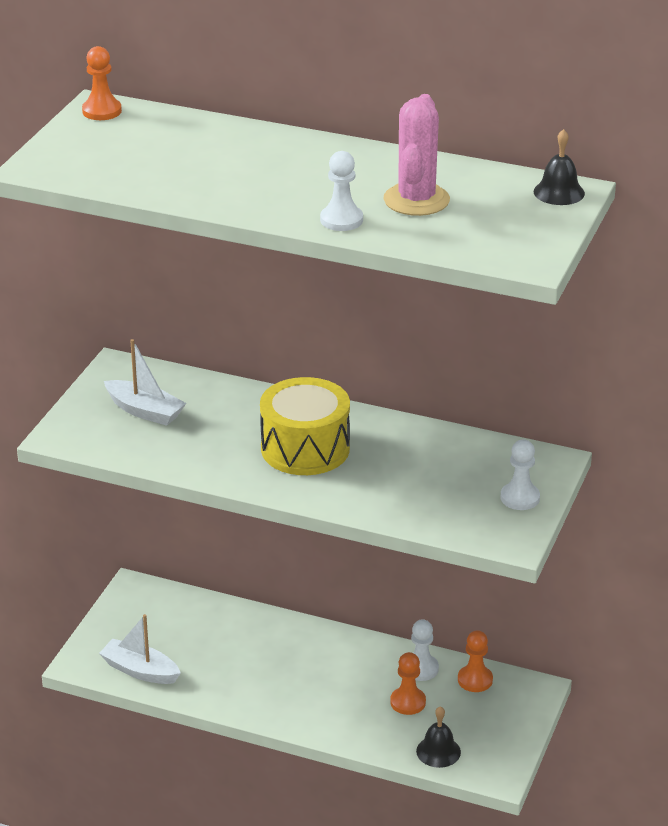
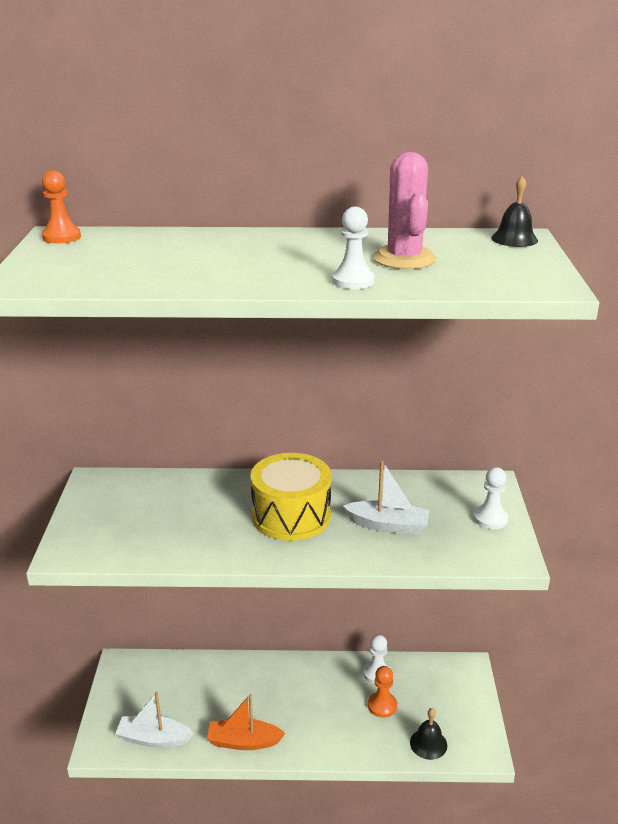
camera: 20 degrees left, 5 degrees down
(145, 411) = (134, 513): white boat -> white boat (388, 525)
(234, 697) = (243, 741): none -> orange boat
(475, 680) = (421, 672): orange pawn -> none

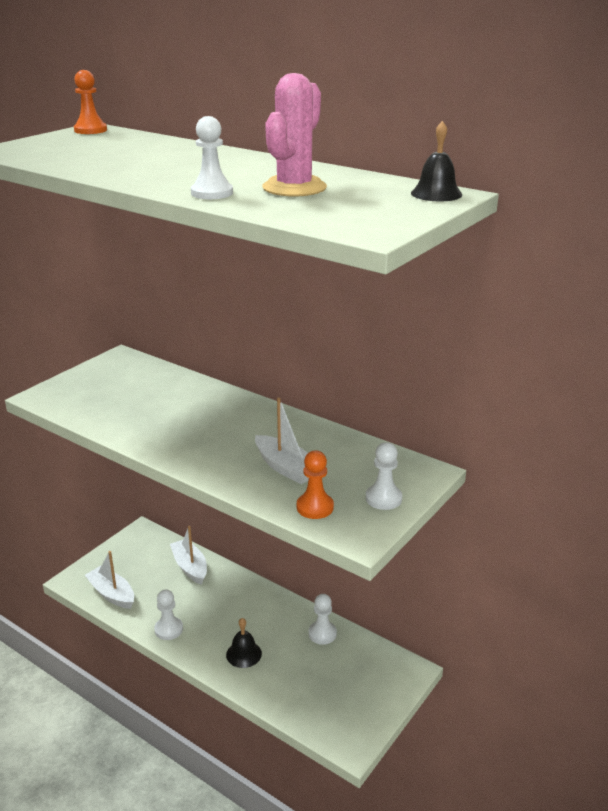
camera: 35 degrees right, 0 degrees up
(204, 674) = (190, 567): none -> white boat
(243, 741) = (168, 629): orange boat -> white pawn
(291, 516) = (220, 431): yellow drum -> none
(382, 705) = (300, 660): orange pawn -> orange pawn (315, 507)
(428, 743) = (308, 711): black bell -> black bell (243, 654)

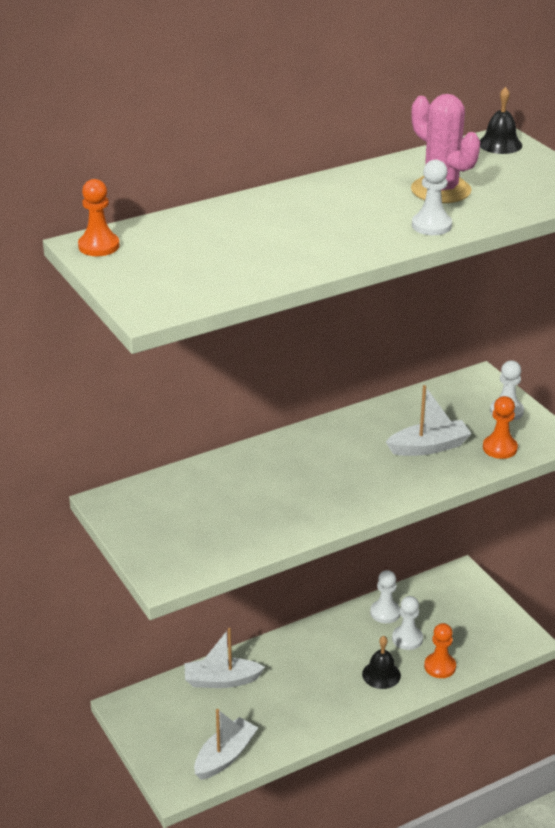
camera: 65 degrees left, 5 degrees up
(112, 594) = (225, 756): white boat -> white boat turned 150 degrees clockwise
(168, 629) = (313, 721): white pawn -> white pawn (407, 639)
(275, 690) = (440, 667): none -> orange pawn

